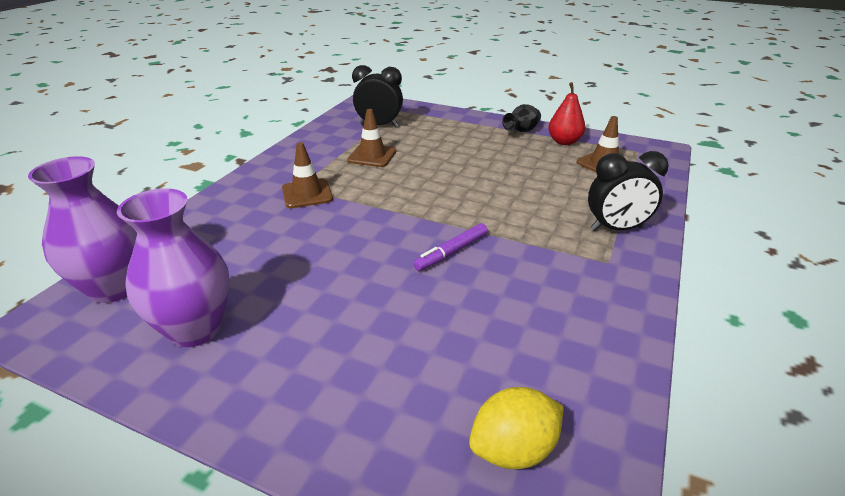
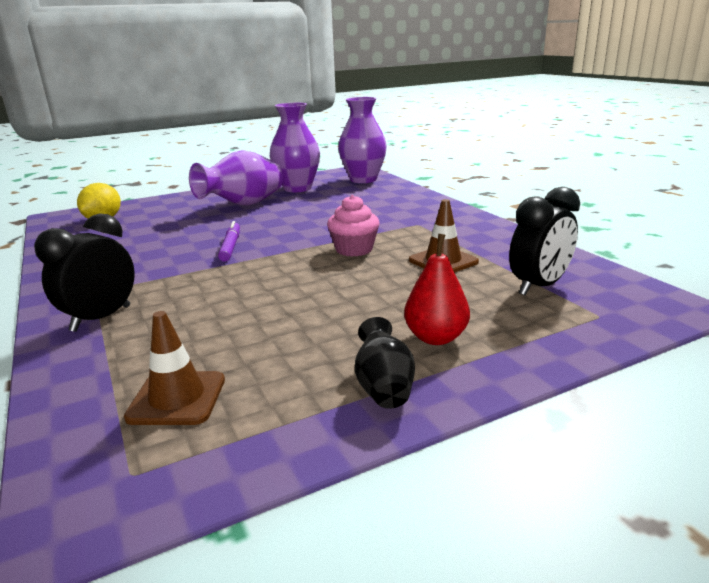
camera: 130 degrees right, 10 degrees down
(307, 194) = (400, 225): brown traffic cone -> none
(317, 333) = (243, 205): none -> purple vase
(387, 192) = (354, 249): none -> pink cupcake
(564, 142) = (288, 408): red pear -> red pear (436, 337)

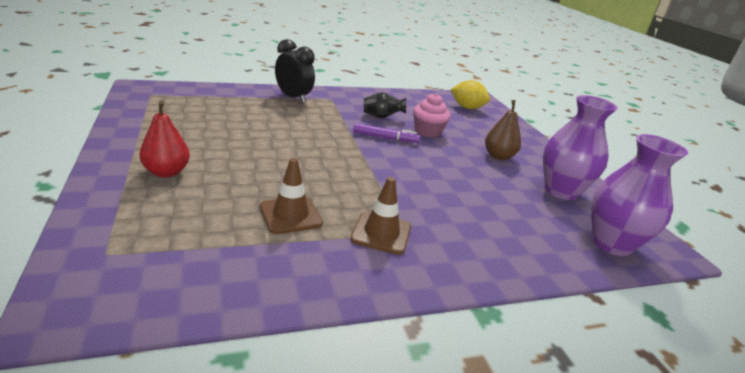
camera: 95 degrees right, 5 degrees up
(177, 398) = (192, 105): brown traffic cone -> brown traffic cone (381, 233)
(243, 205) = (498, 156): purple vase -> brown pear
(354, 249) = (349, 181): pink cupcake -> pink cupcake (427, 131)
(384, 388) = (137, 144): black vase -> black vase (381, 117)
(539, 286) = (190, 246): black clock -> none

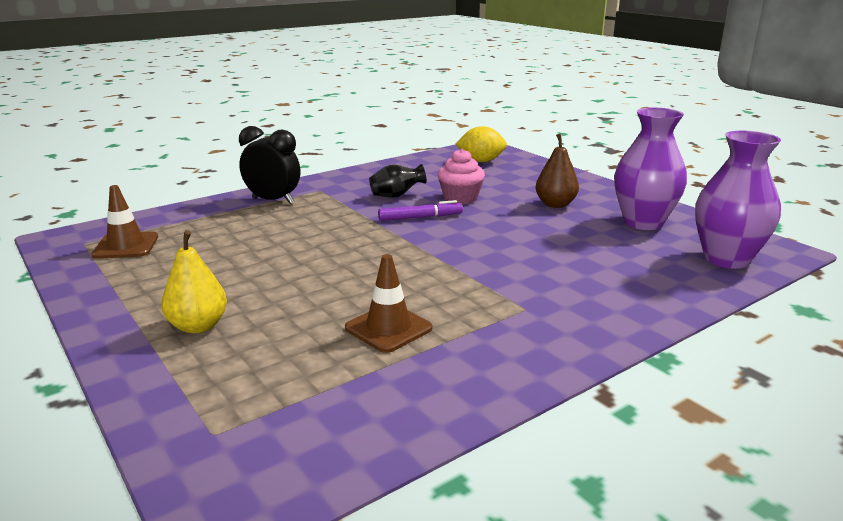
camera: 15 degrees left, 5 degrees down
(166, 172) = (198, 326): red pear -> yellow pear
(381, 233) = (501, 316): brown traffic cone -> brown traffic cone (126, 246)

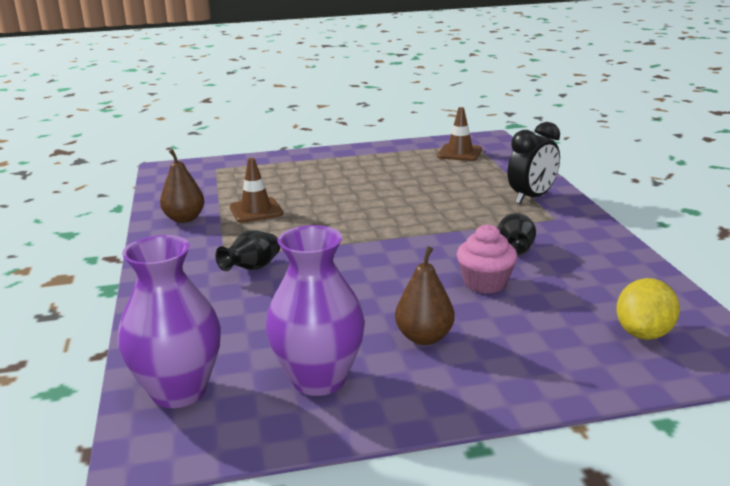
camera: 115 degrees right, 0 degrees up
(198, 326) = (319, 168): yellow pear -> none
(420, 217) = (441, 252): purple marker -> none
(454, 376) = (184, 219): none -> brown pear
(534, 285) = (252, 268): none -> black vase

